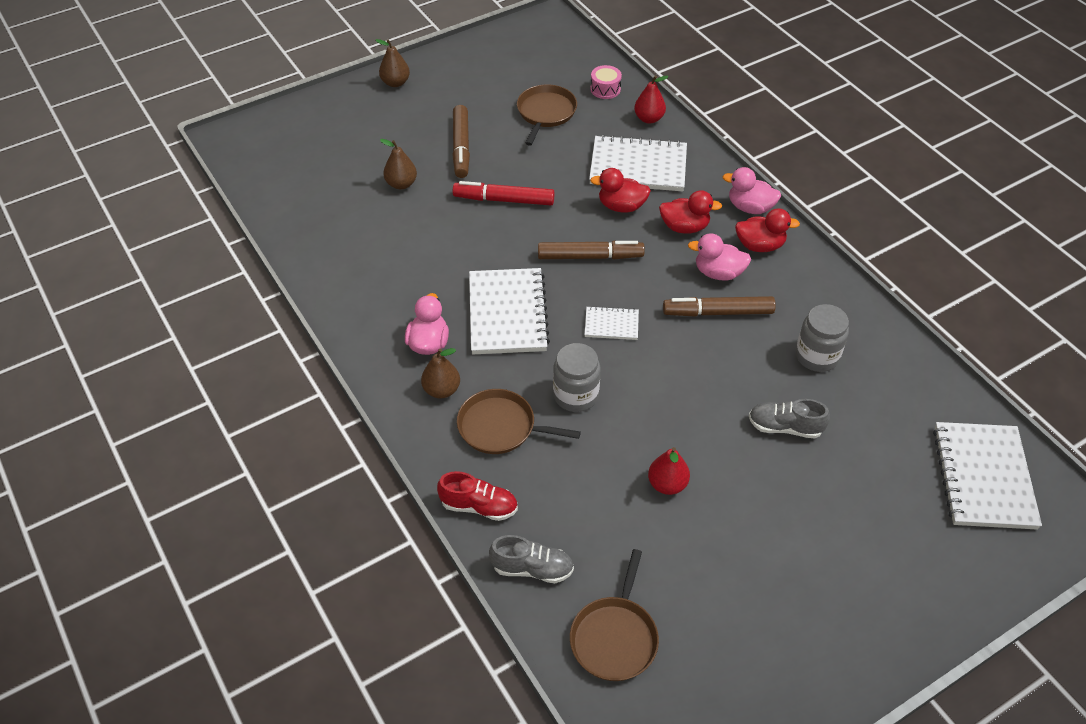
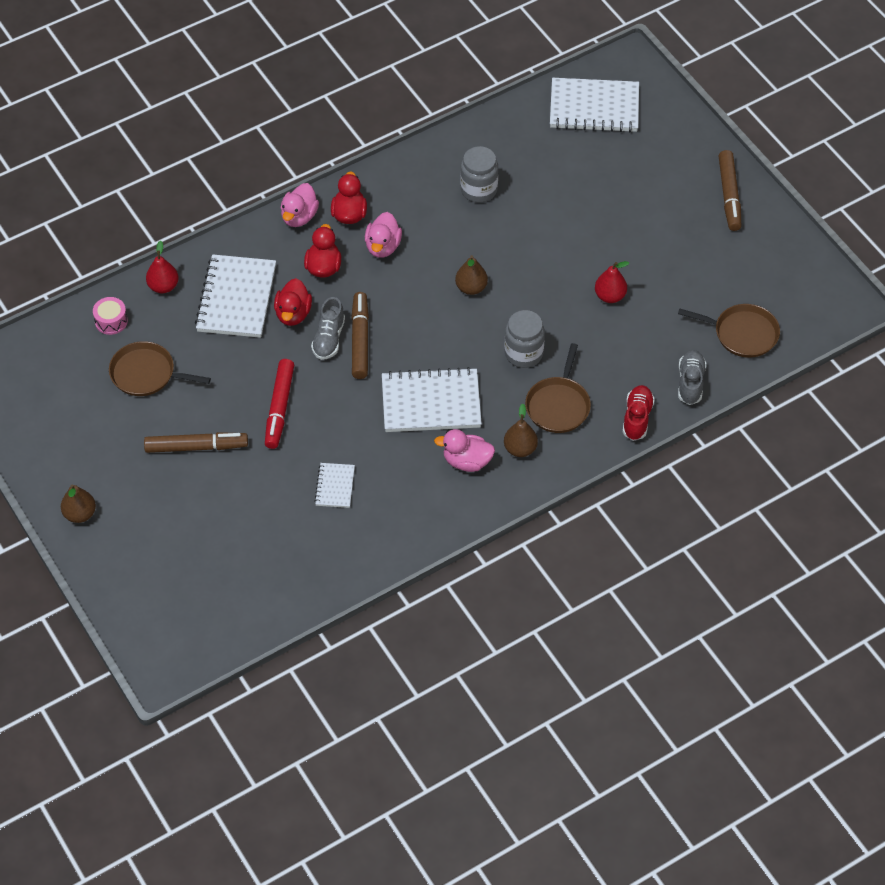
camera: 90 degrees left, 5 degrees up
(401, 184) = (251, 497): brown pear -> brown pear (471, 288)
(611, 324) = (444, 326): white notebook -> white notebook (335, 486)
(718, 312) = (430, 251): brown marker -> brown marker (729, 195)
(785, 427) = (552, 218): grey shoe -> grey shoe (329, 338)

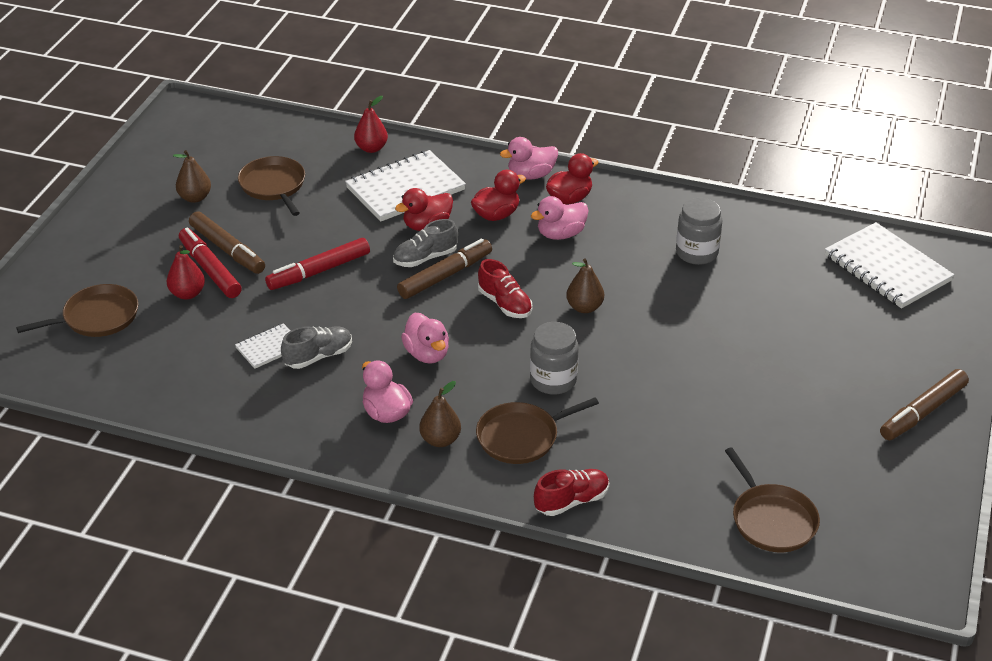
camera: 50 degrees right, 15 degrees down
(80, 514) = (95, 228): brown pear -> brown pear (195, 198)
(111, 321) = (305, 143): pink drum -> none
(195, 569) = (97, 317): none -> brown pan
(209, 471) = (210, 269): none -> red marker
(423, 327) = (505, 304): none -> red shoe
(431, 403) = (427, 354): white notebook -> pink duck
(610, 296) = (691, 399): red pear -> red pear (187, 294)
(690, 383) = (662, 516): grey shoe -> grey shoe (318, 356)

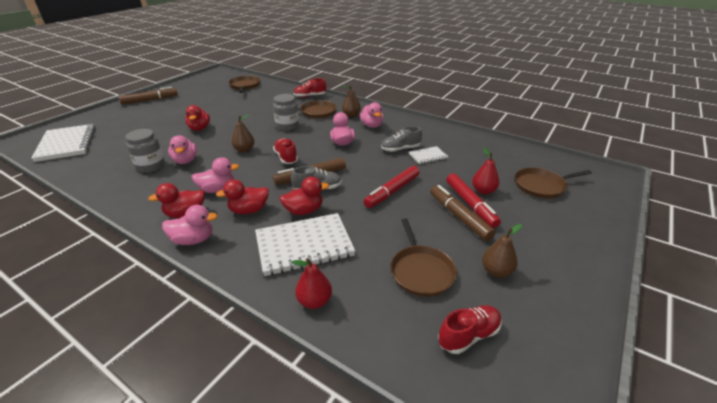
camera: 165 degrees left, 5 degrees down
(231, 148) = (468, 335): none -> red shoe
(319, 271) = (392, 191): red marker -> red marker turned 150 degrees clockwise
(657, 271) = (185, 160): none -> pink duck
(713, 344) = (199, 128): none -> red duck

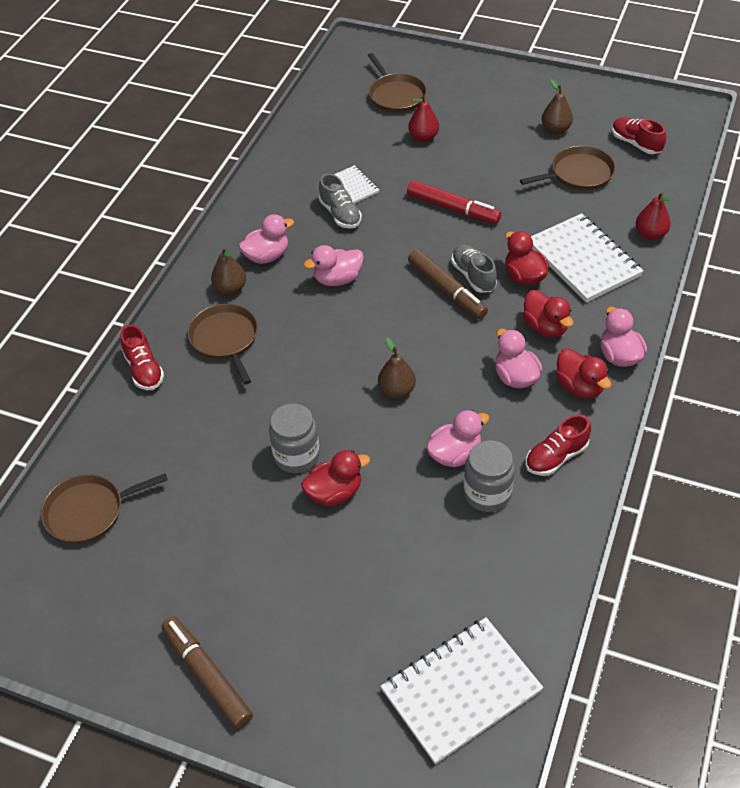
camera: 100 degrees left, 15 degrees up
(286, 157) = (404, 331): red shoe -> red shoe (556, 457)
(287, 126) = (294, 363): grey jar -> grey jar (296, 456)
(459, 217) = (482, 154): brown marker -> none
(470, 204) = (455, 146): red marker -> none

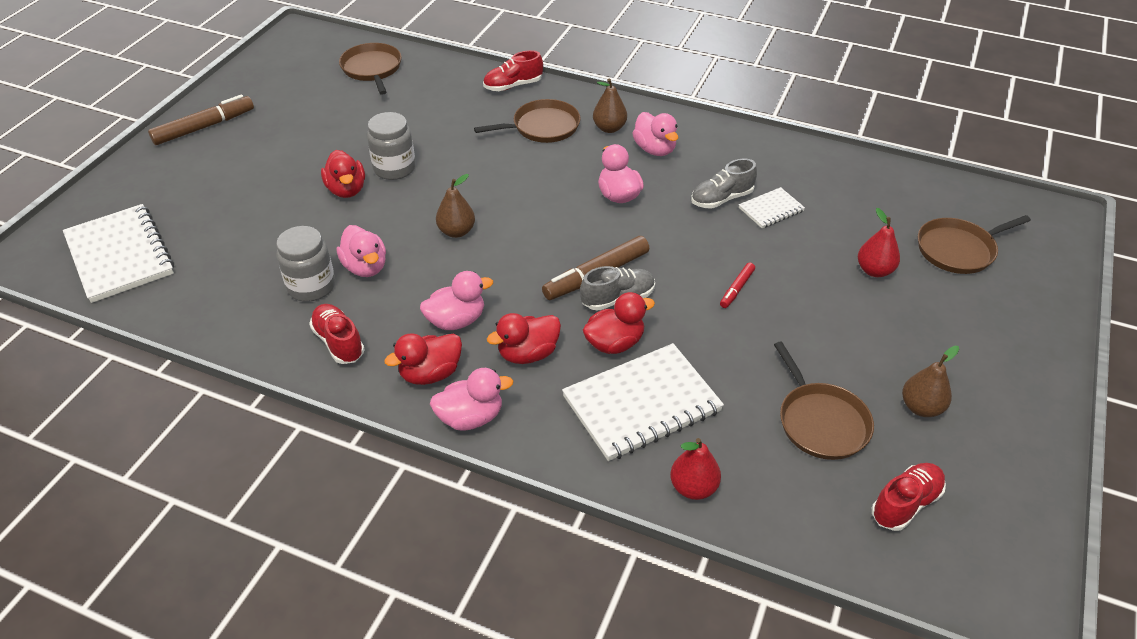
camera: 90 degrees right, 5 degrees down
(453, 208) = (737, 289): red marker -> red marker, size x0.53

